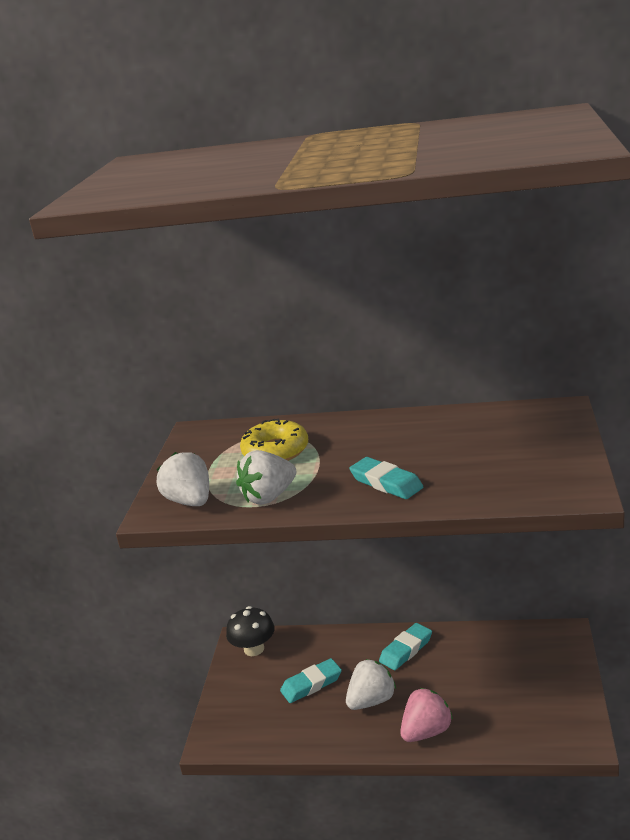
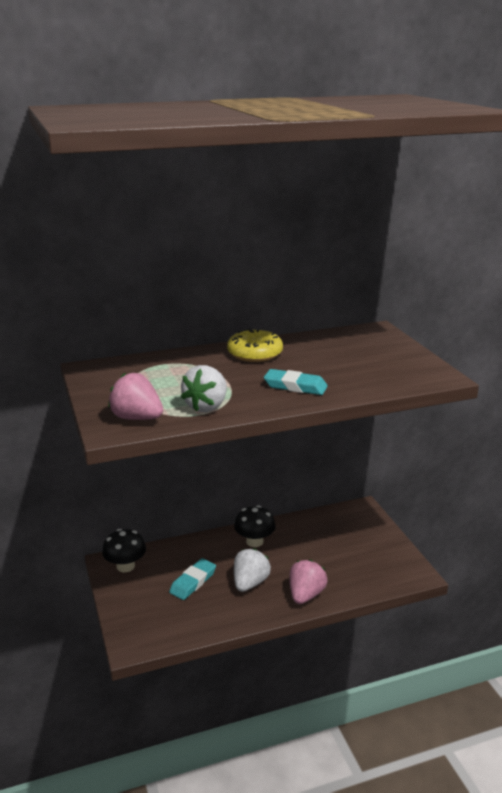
camera: 30 degrees left, 0 degrees up
(190, 501) = (137, 418): white strawberry -> pink strawberry
(275, 451) = (179, 375): yellow donut -> yellow donut (255, 353)
(406, 650) = (254, 541): turquoise eraser -> black mushroom

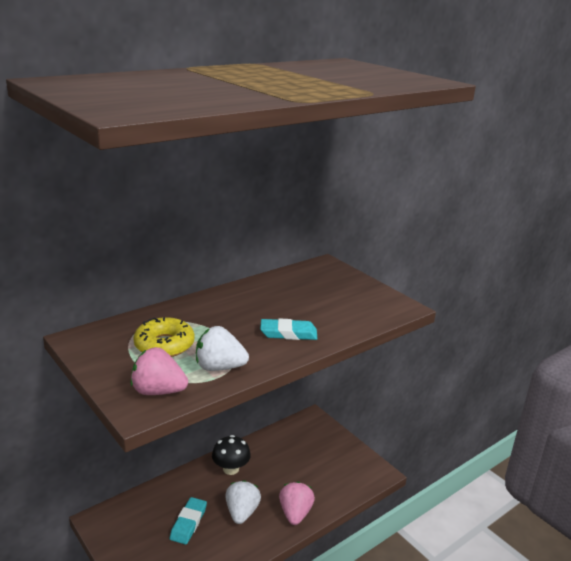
camera: 20 degrees left, 0 degrees up
(125, 566) = (116, 520): black mushroom -> none
(207, 406) = (219, 367): white strawberry -> white strawberry turned 90 degrees clockwise
(255, 353) = (233, 302): yellow donut -> yellow donut (164, 345)

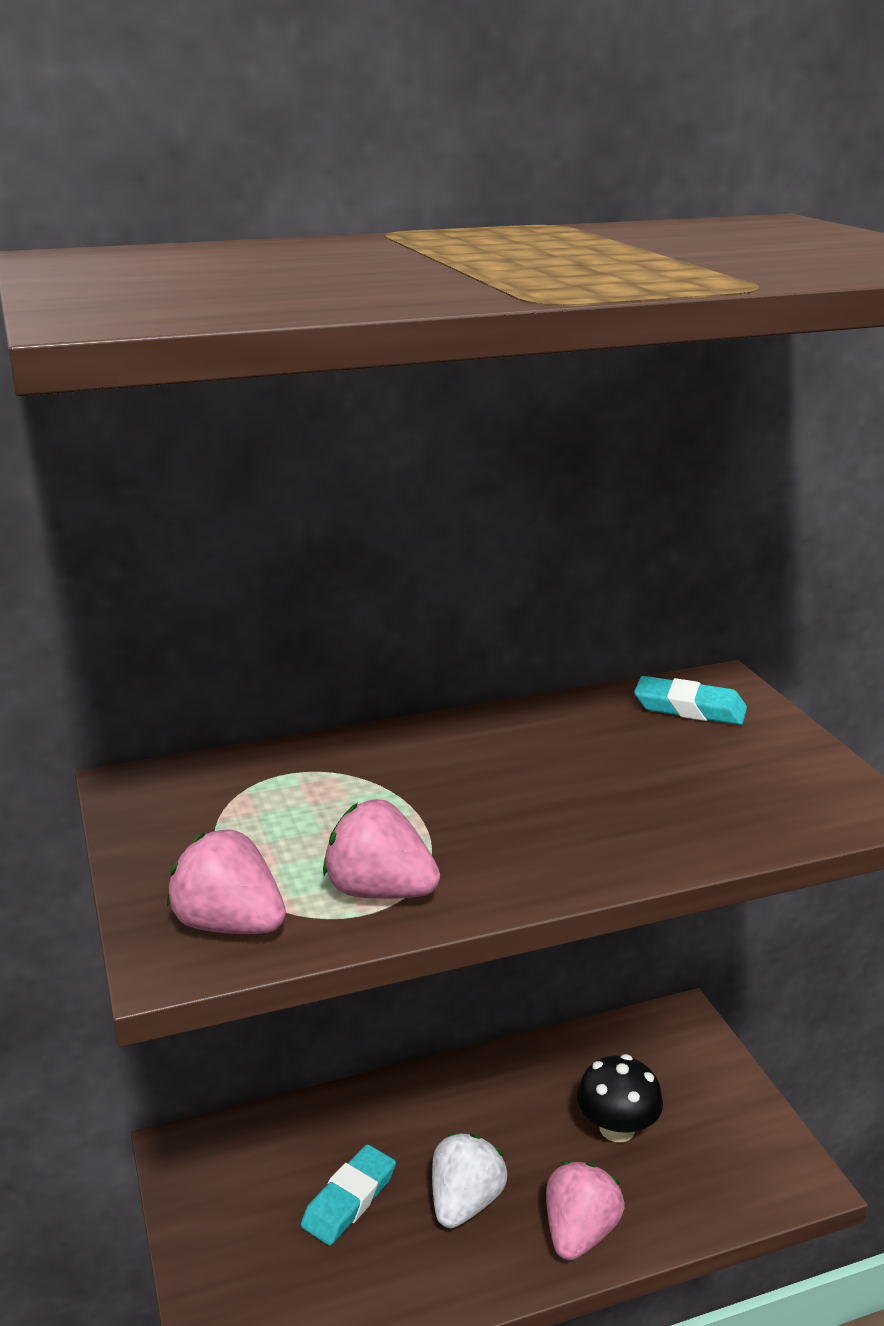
camera: 20 degrees right, 0 degrees up
(164, 345) = (291, 823): yellow donut -> none
(219, 367) = (380, 891): white strawberry -> pink strawberry
(231, 469) = (472, 1099): black mushroom -> black mushroom (617, 1128)
(288, 333) = (566, 835): turquoise eraser -> turquoise eraser (689, 708)

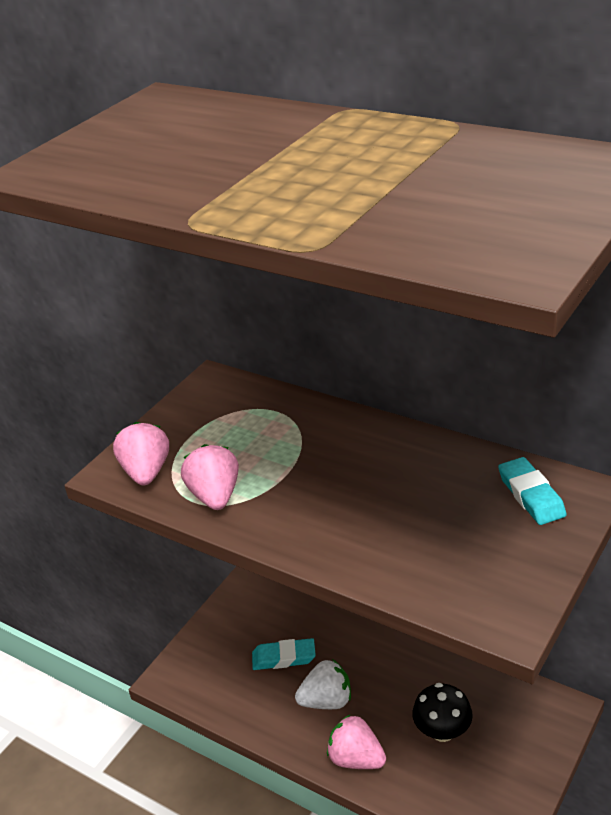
camera: 55 degrees right, 10 degrees up
(579, 1232) = (356, 759): pink strawberry -> pink strawberry turned 135 degrees counterclockwise

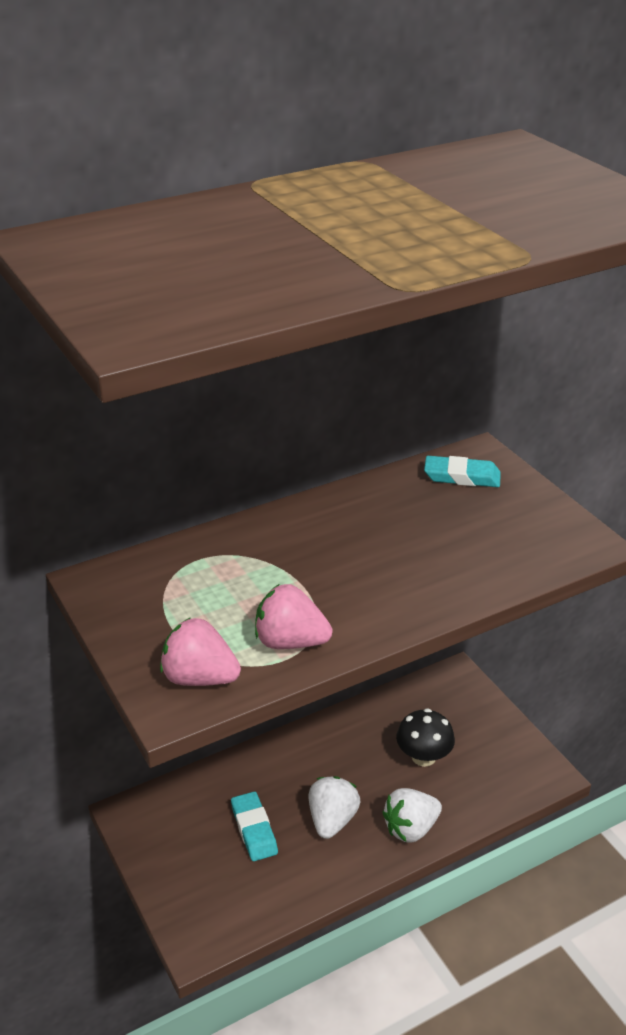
camera: 65 degrees left, 0 degrees up
(284, 657) = (254, 829): turquoise eraser -> turquoise eraser turned 45 degrees counterclockwise
(356, 759) = (411, 828): pink strawberry -> white strawberry

